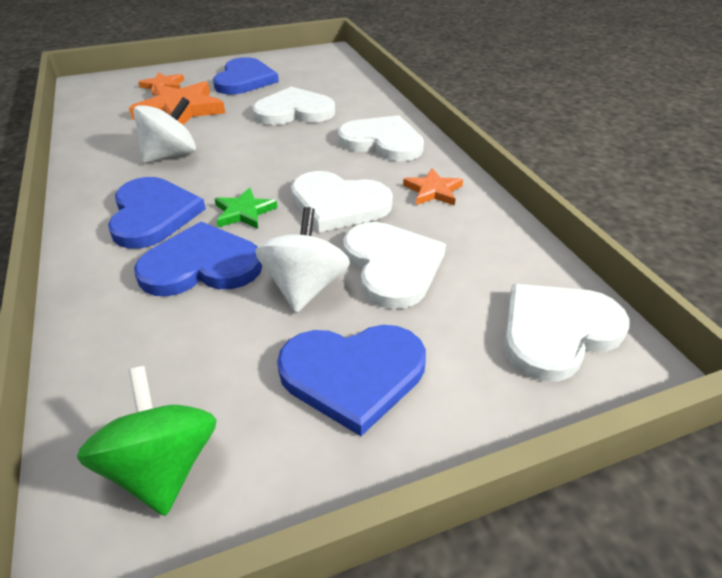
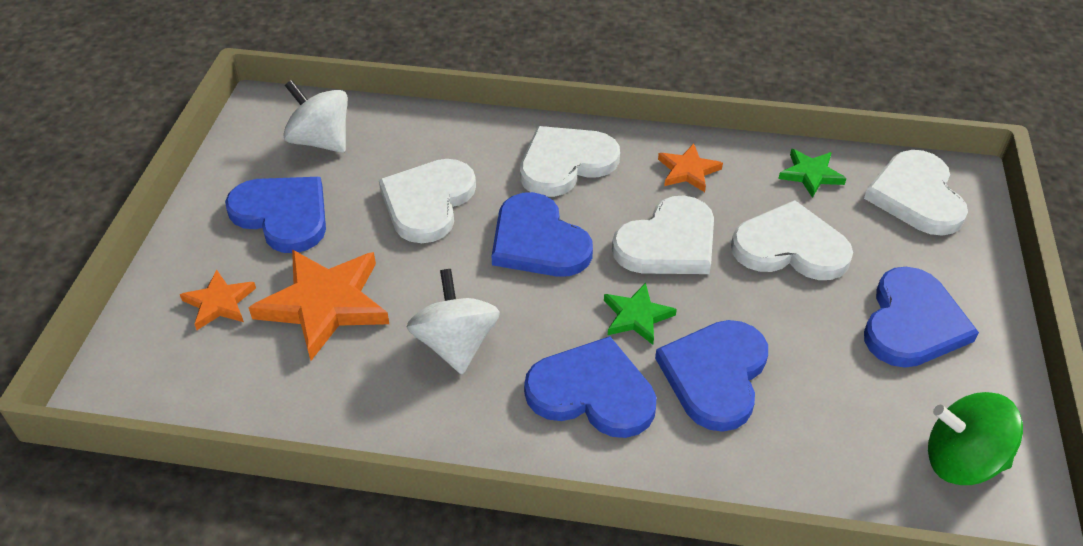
camera: 60 degrees left, 5 degrees up
(291, 154) = (538, 241): none -> blue heart
(305, 287) = (790, 313): white spinning top -> white spinning top (321, 141)
(505, 253) = (811, 174): none -> green star

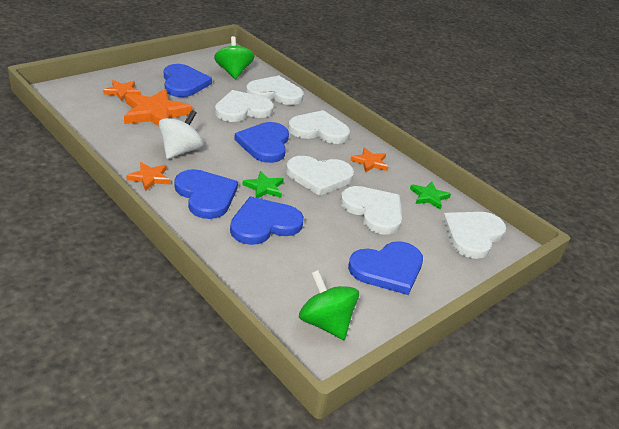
camera: 35 degrees right, 10 degrees down
(321, 141) = (233, 72): white spinning top -> green spinning top
(428, 139) = (275, 93): none -> white heart
(485, 427) = (150, 178): none -> orange star

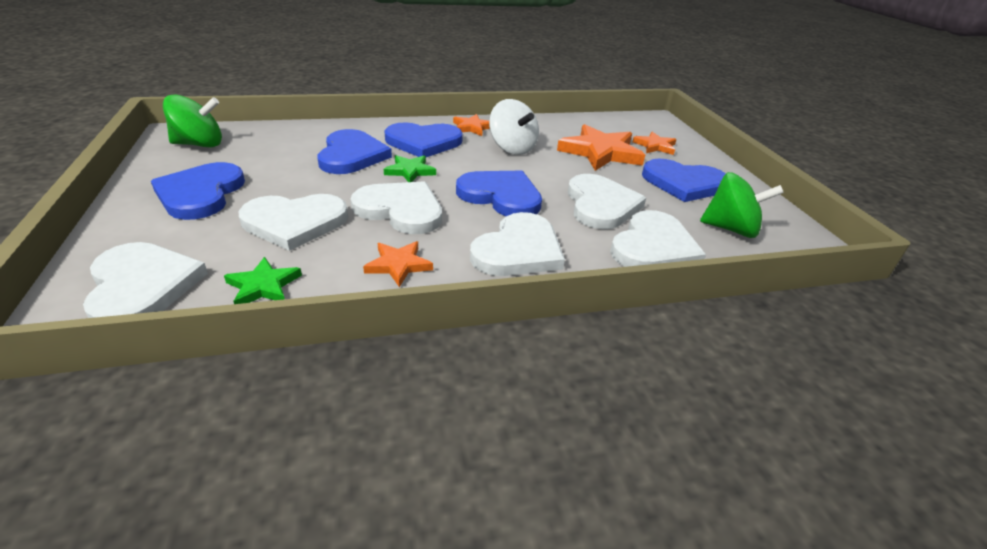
camera: 120 degrees right, 0 degrees up
(319, 176) = (400, 210): white heart -> white heart turned 90 degrees clockwise

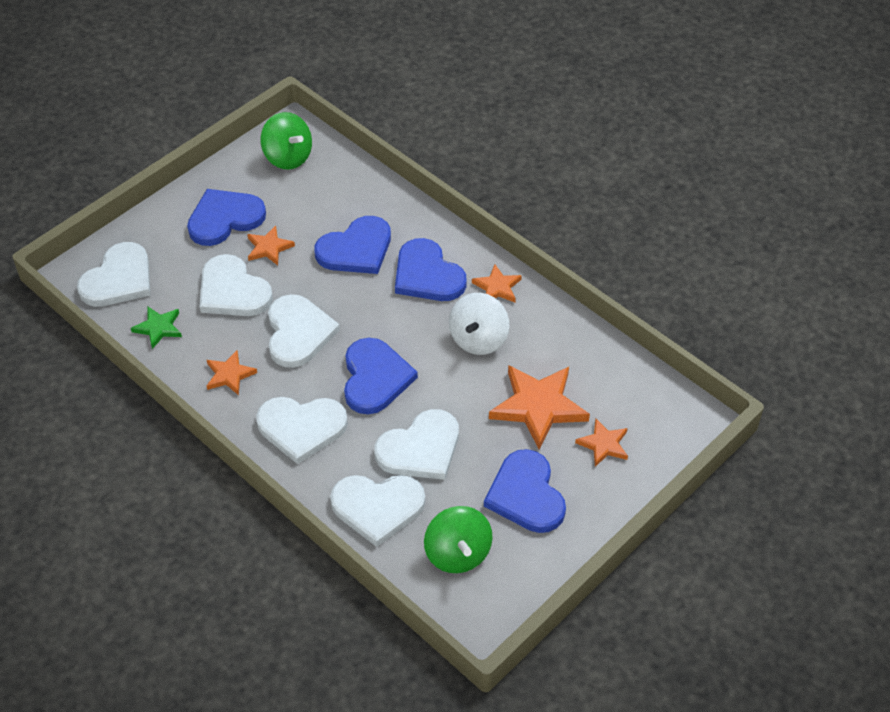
camera: 60 degrees right, 15 degrees up
(278, 187) = (269, 248): none -> orange star
(410, 171) = (364, 300): green star -> none

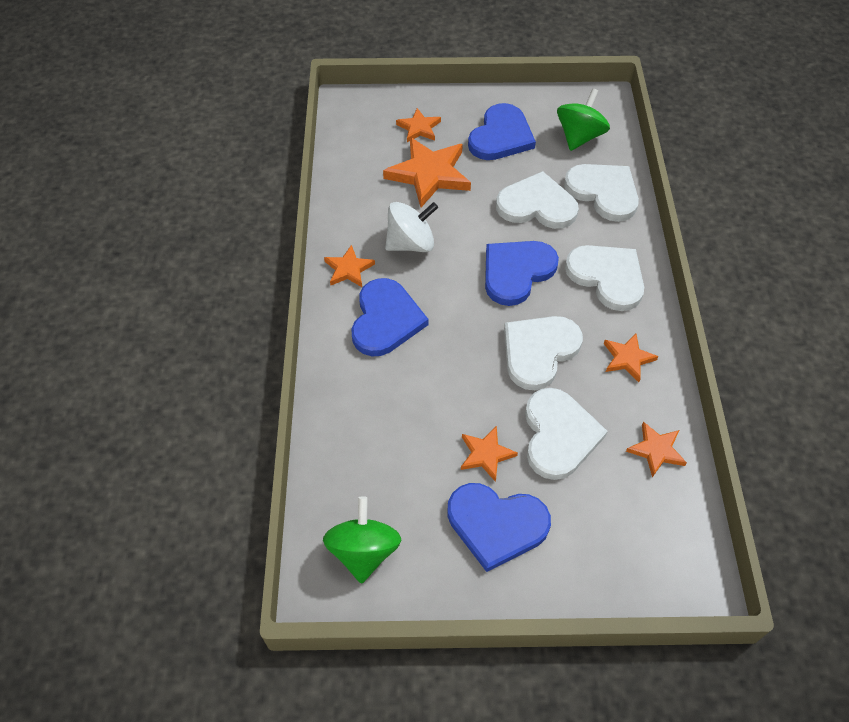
camera: 135 degrees left, 5 degrees up
(118, 279) = (657, 538): white heart -> none
(158, 328) = (656, 450): green star -> orange star
(356, 249) = (414, 389): blue heart -> none

